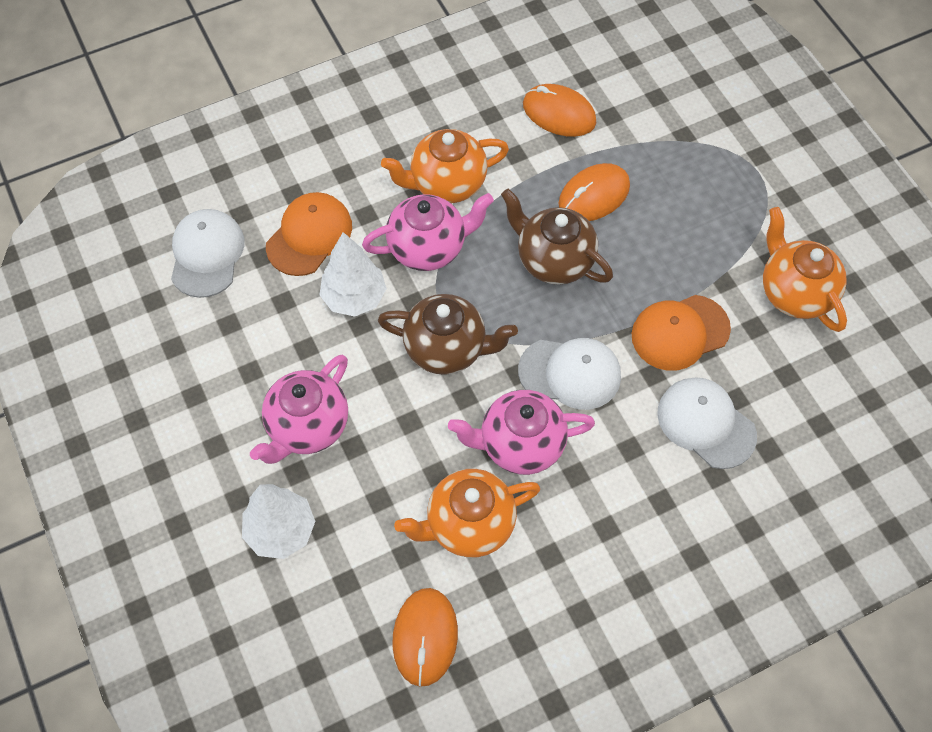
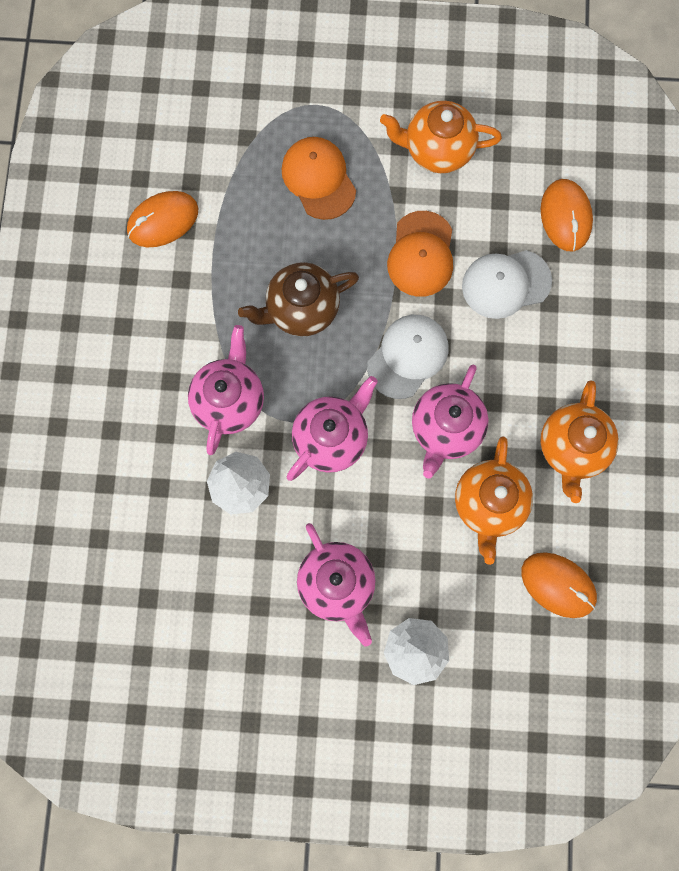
camera: 60 degrees left, 15 degrees up
(207, 254) = (123, 588): white cap -> none
(309, 236) = (157, 492): orange cap -> orange cap (318, 179)
(447, 184) = (176, 351): orange teapot -> orange teapot (572, 448)
(447, 349) = (331, 438): brown teapot -> pink teapot
(594, 195) = (260, 242): orange mouse -> orange mouse (565, 216)

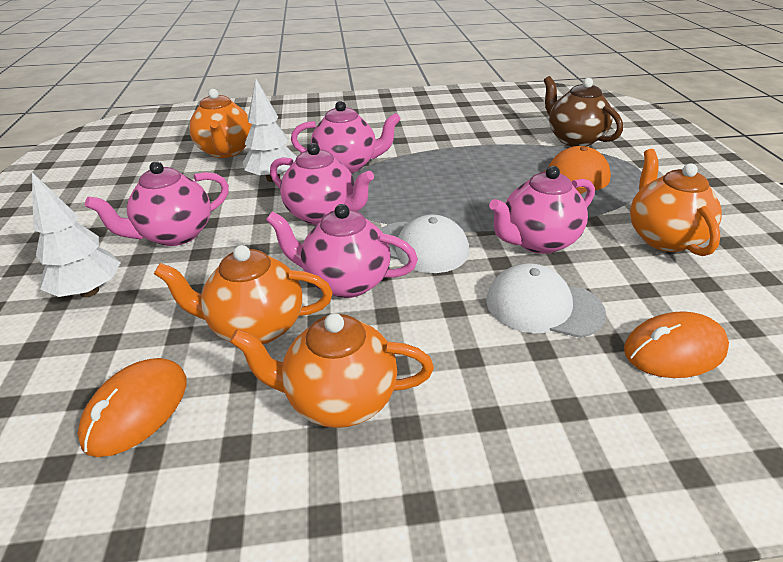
camera: 80 degrees right, 40 degrees down
(152, 543) = (226, 151): none -> orange teapot
(163, 221) = (484, 125): orange mouse -> none
(301, 309) = (442, 185): brown teapot -> brown teapot (574, 139)
(421, 254) = (538, 241): orange cap -> pink teapot
(505, 284) = (543, 306): white cap -> white cap turned 45 degrees counterclockwise

